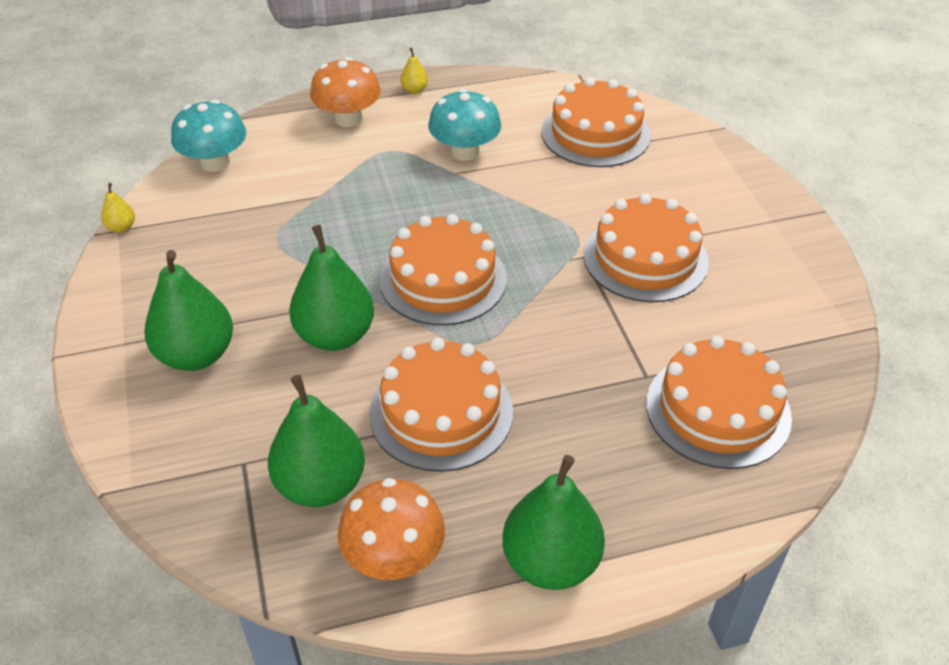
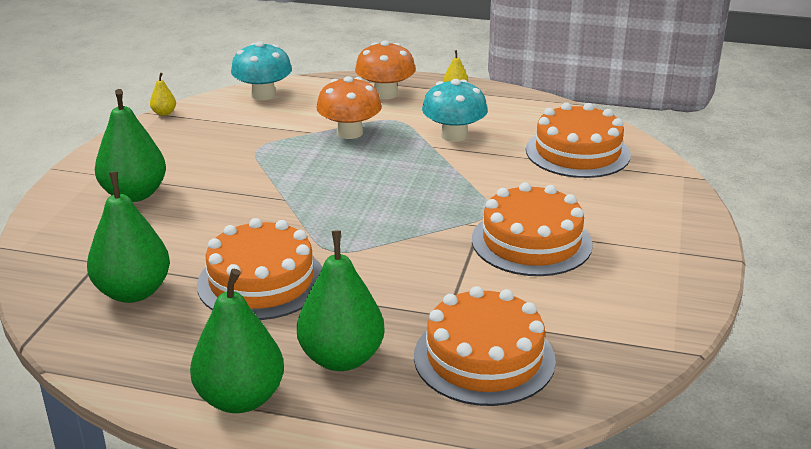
camera: 30 degrees right, 15 degrees down
(335, 335) = (237, 213): green pear -> green pear (341, 358)
(394, 556) = (135, 350): orange mushroom -> orange mushroom (349, 133)
(443, 279) = (351, 205): orange cake -> none

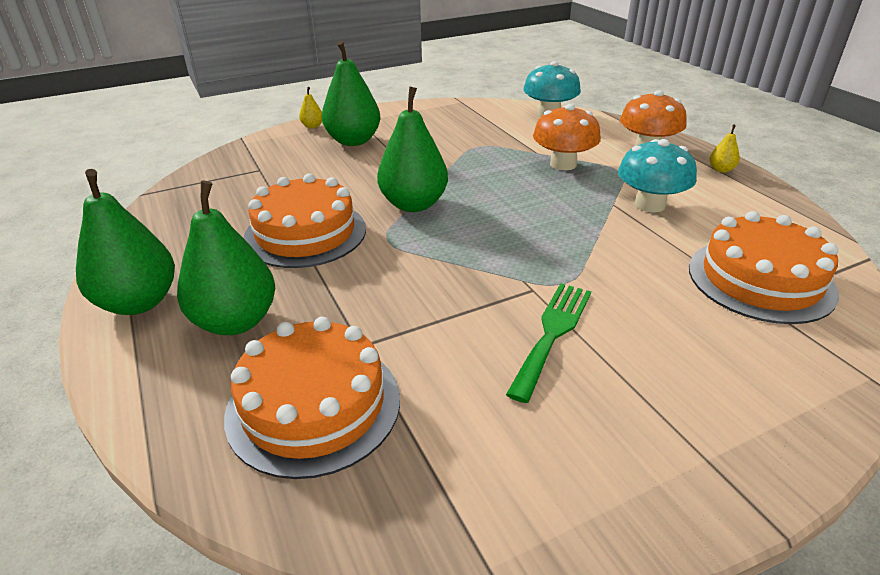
camera: 50 degrees right, 5 degrees up
(133, 292) = (237, 197): green pear -> green pear (414, 204)
(164, 113) = (464, 102): yellow pear -> yellow pear (312, 126)
(531, 242) = (552, 333): orange cake -> green fork

